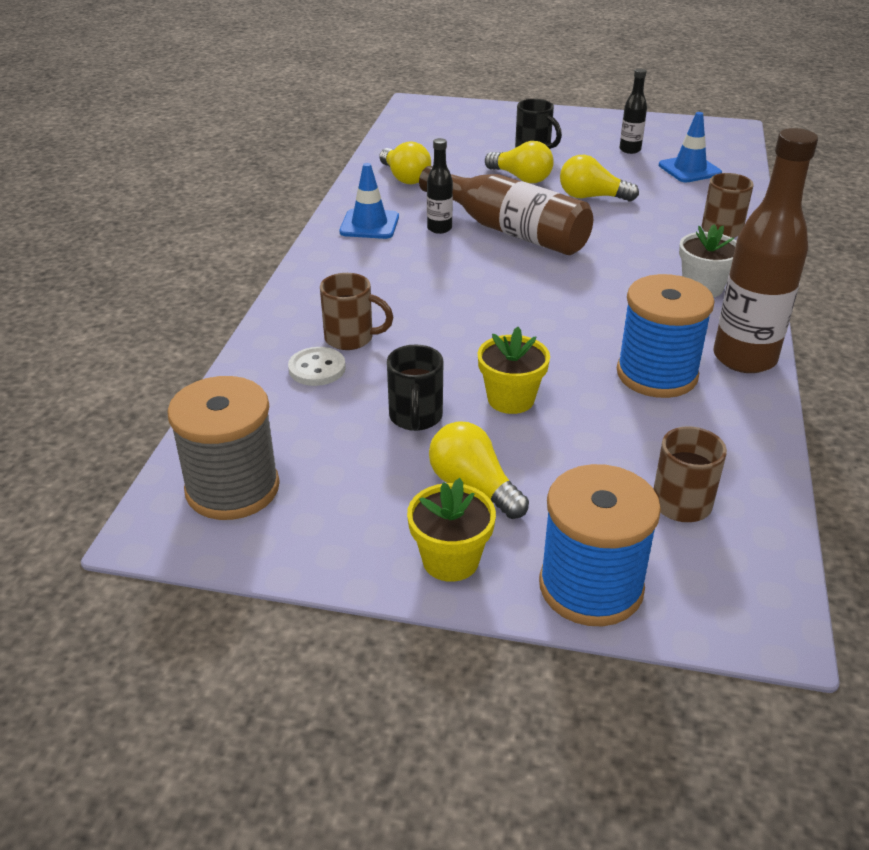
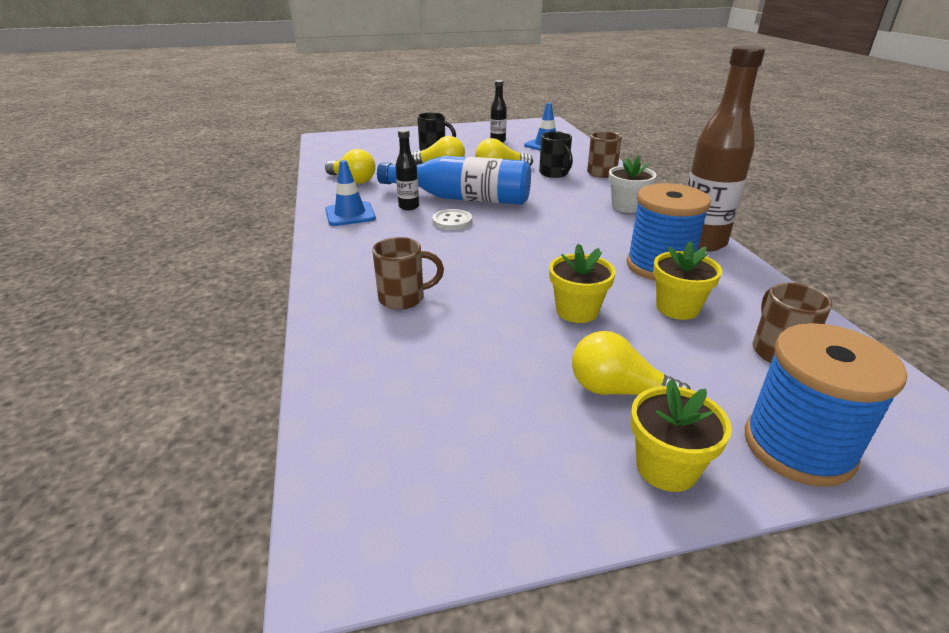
camera: 25 degrees left, 5 degrees down
(232, 488) = (396, 471): grey spool -> none
(317, 368) = (393, 330): white button -> white button (452, 221)
(415, 418) = (515, 347): black mug -> black mug (554, 173)
(509, 230) = (462, 198): brown bottle -> blue bottle
(623, 426) = (677, 308): none -> yellow flower pot

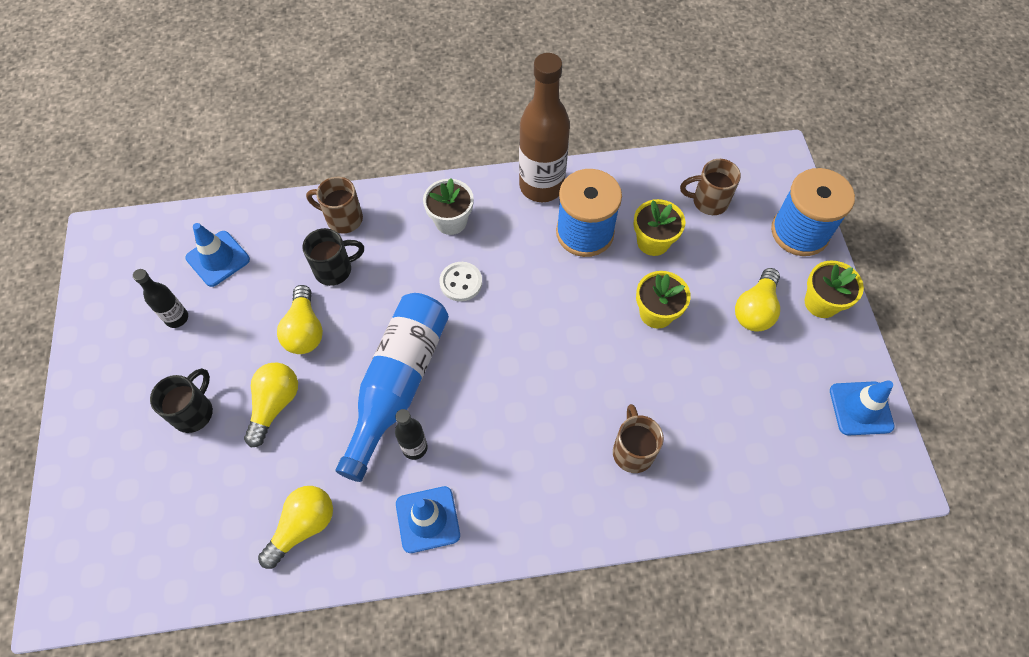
camera: 85 degrees left, 30 degrees up
(452, 221) = (466, 399): white button -> white button (461, 282)
(475, 508) = (861, 408): none -> blue traffic cone

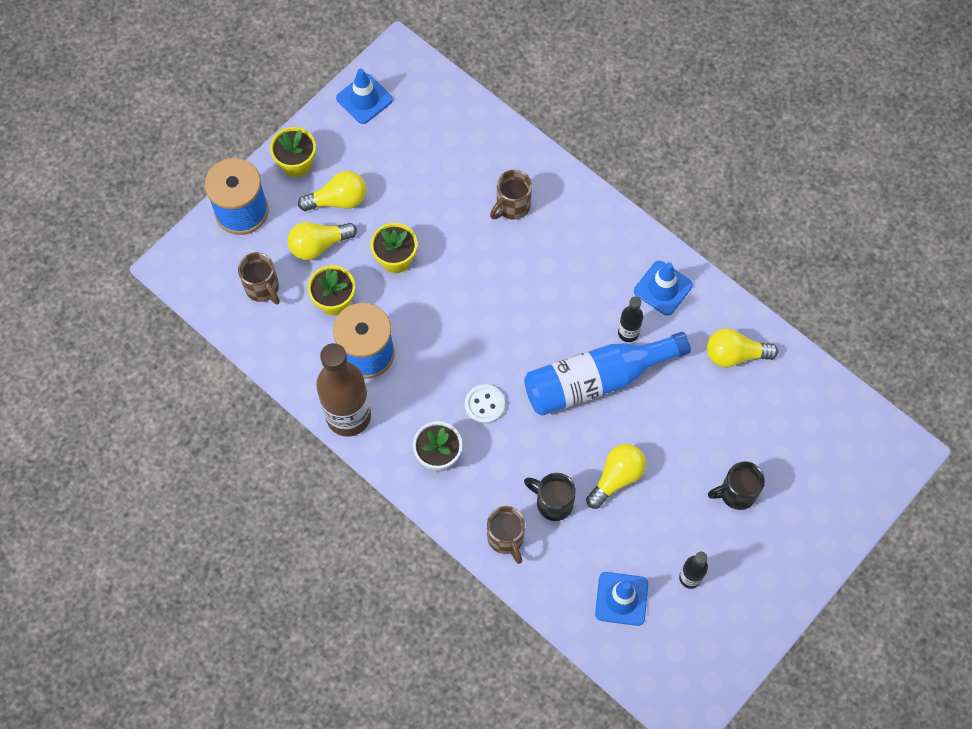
camera: 130 degrees left, 5 degrees up
(275, 405) = (683, 445): yellow light bulb -> yellow light bulb (319, 245)

